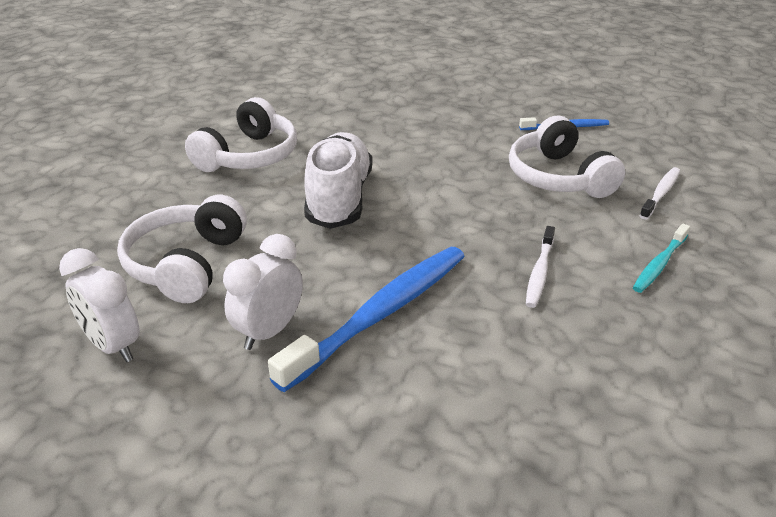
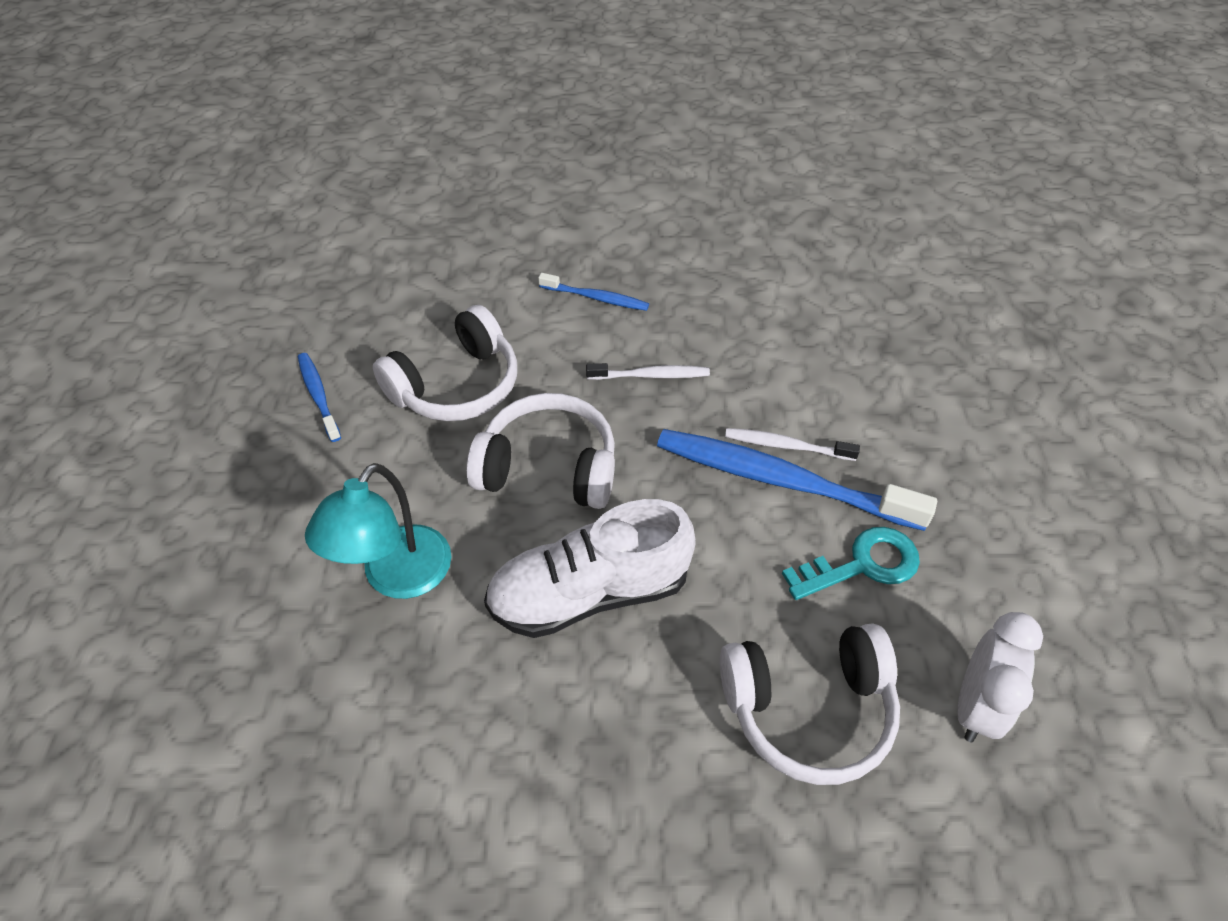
camera: 110 degrees left, 15 degrees up
(249, 156) = (514, 771): white headphones -> white headphones (549, 467)
(269, 331) = (862, 565): white clock -> turquoise key
(397, 138) = (397, 577): none -> turquoise lamp
(659, 264) = (596, 298): turquoise toothbrush -> blue toothbrush
(660, 193) = (464, 303): white toothbrush -> white toothbrush (786, 446)

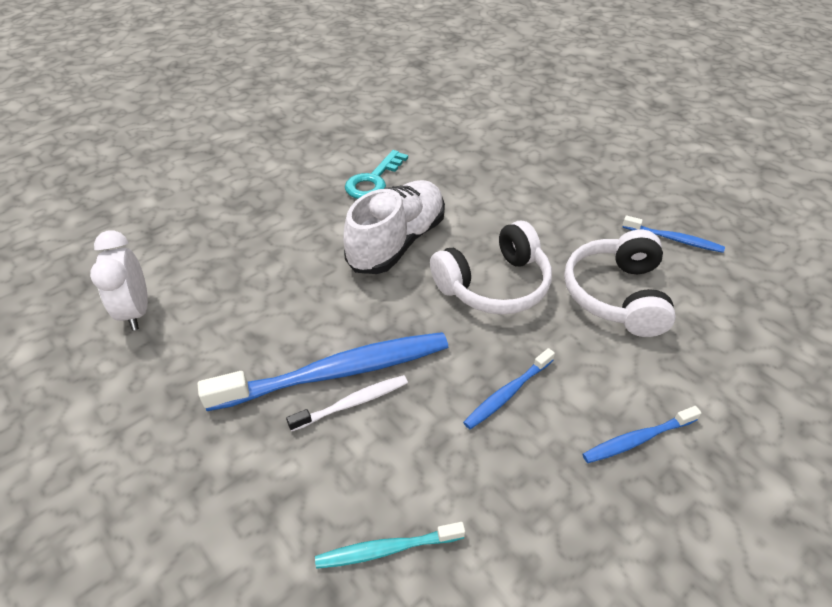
camera: 140 degrees right, 5 degrees down
(397, 577) = (497, 196): turquoise lamp -> none
(651, 375) = (507, 393): white toothbrush -> blue toothbrush
(808, 710) = (237, 259): white headphones -> none
(830, 345) = (386, 549): none -> turquoise toothbrush
(862, 565) = (243, 349): turquoise key -> turquoise key (374, 180)

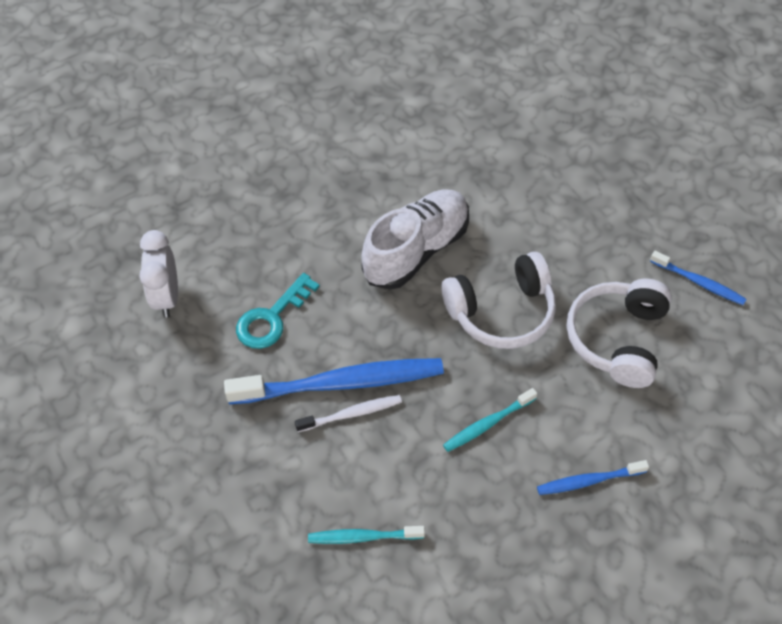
camera: 10 degrees right, 10 degrees up
(374, 180) = (404, 168): turquoise key -> turquoise key (272, 318)
(507, 393) = (487, 424): blue toothbrush -> turquoise toothbrush

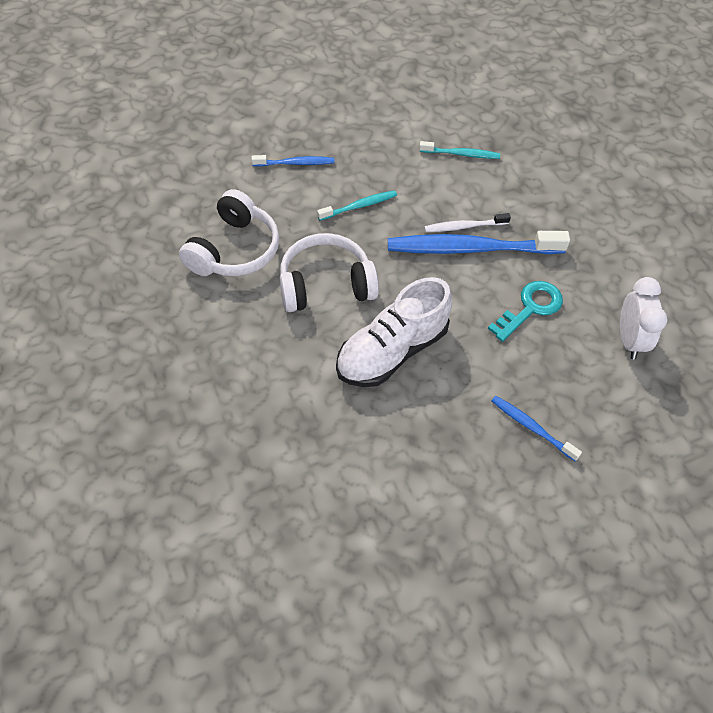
camera: 175 degrees left, 0 degrees up
(699, 282) = (141, 285): blue toothbrush -> blue toothbrush (531, 427)

